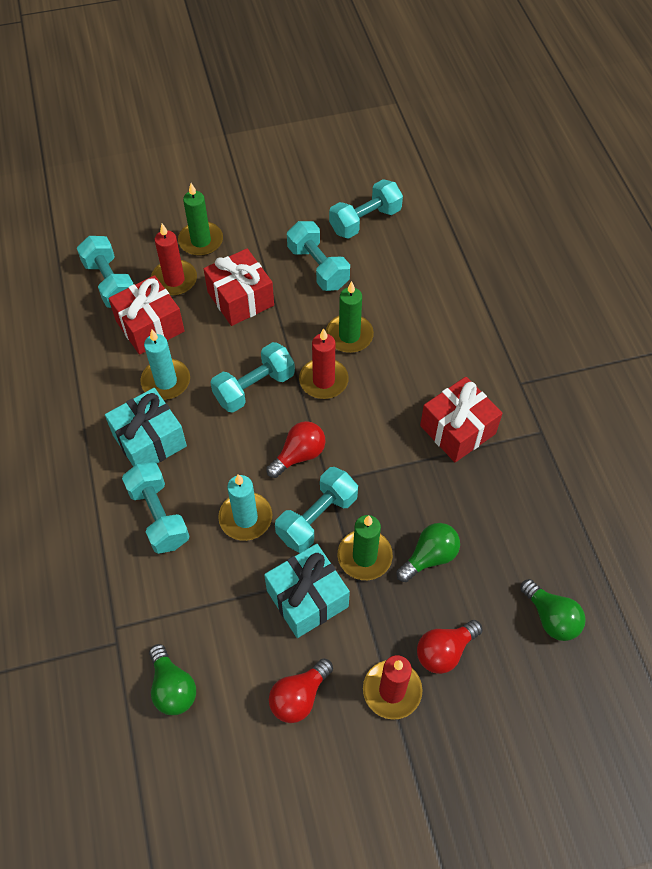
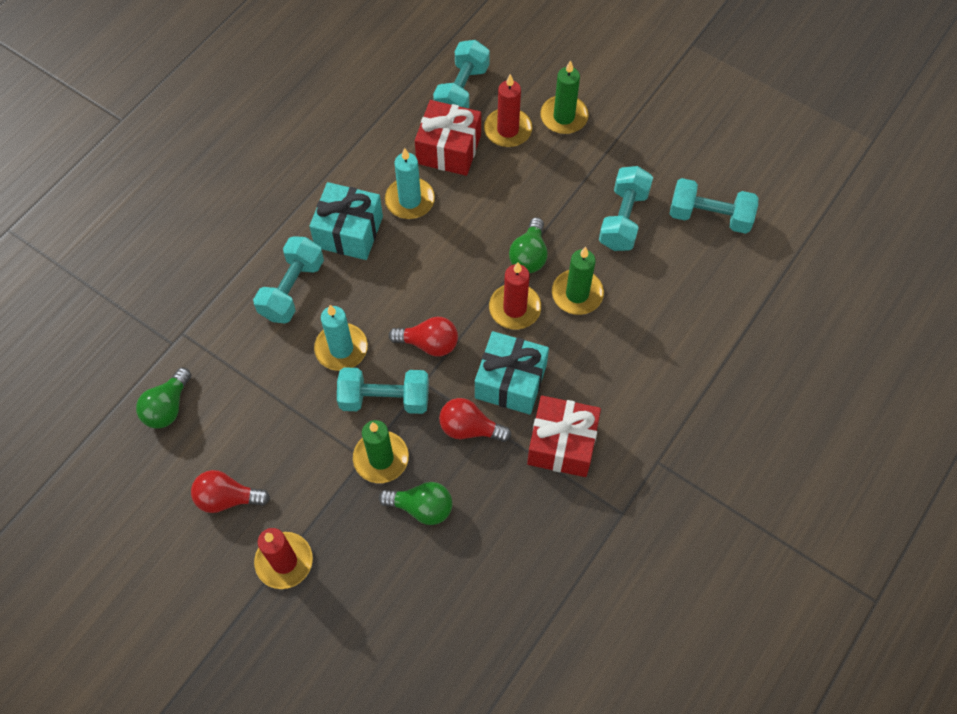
camera: 50 degrees right, 5 degrees up
(240, 299) = (535, 189): red gift -> none
(254, 387) = (461, 264): turquoise dumbbell -> none
(307, 598) = (310, 444): turquoise gift -> turquoise gift (510, 381)
(444, 651) = (348, 577): red light bulb -> red light bulb (469, 428)
(551, 617) = (446, 641): green light bulb -> green light bulb (529, 255)

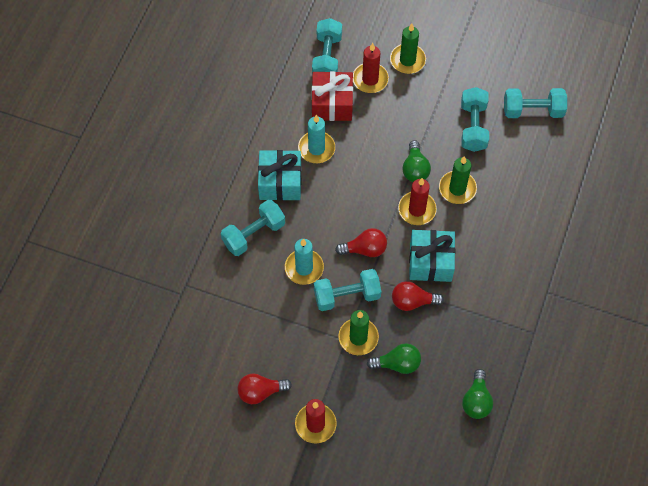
camera: 15 degrees left, 0 degrees up
(168, 407) = (195, 340): green light bulb -> green light bulb (476, 400)
(292, 289) = (254, 234): turquoise dumbbell -> turquoise dumbbell turned 45 degrees clockwise
(562, 444) = (479, 296): red gift -> none

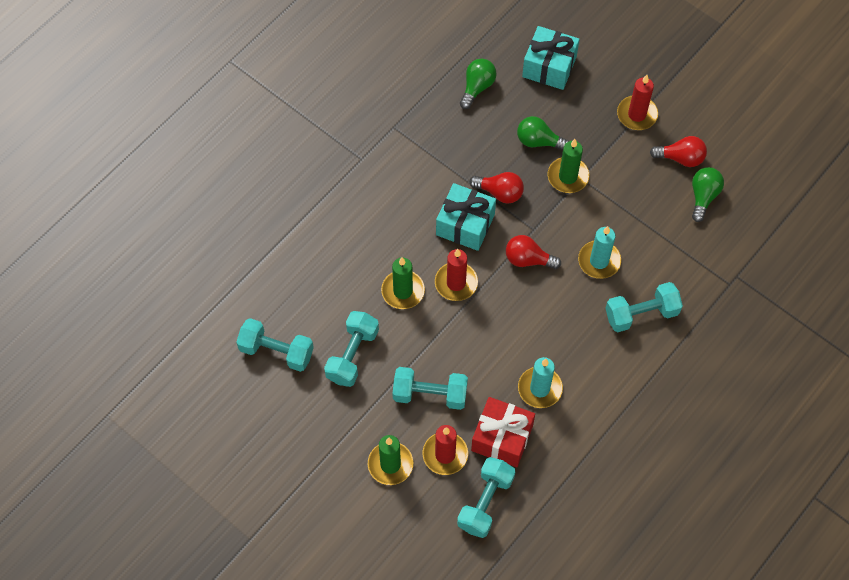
camera: 160 degrees left, 0 degrees up
(280, 182) = (594, 362): turquoise gift -> turquoise gift (549, 67)
(347, 296) = (564, 219): turquoise dumbbell -> turquoise dumbbell (430, 394)
(415, 169) = (439, 328): green light bulb -> green light bulb (703, 196)

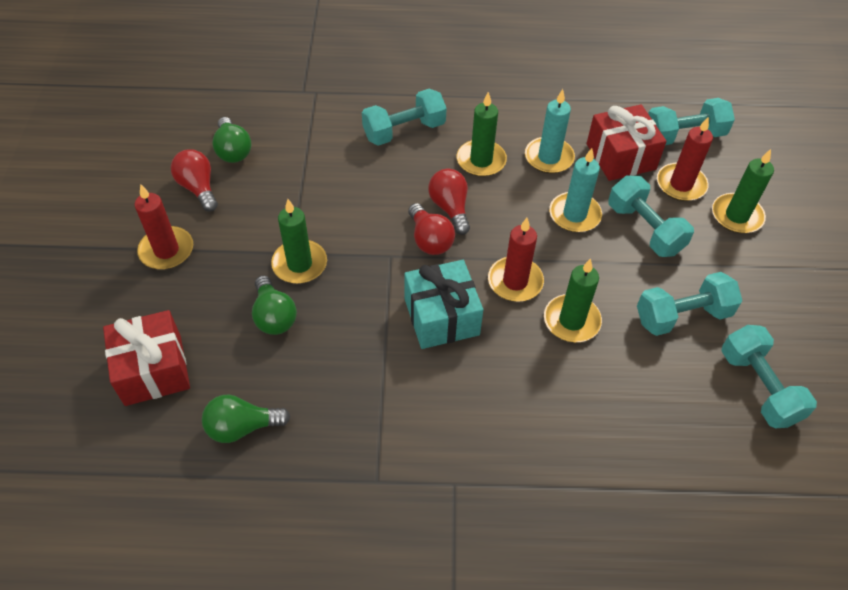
camera: 130 degrees left, 10 degrees down
(500, 193) = (373, 311): red light bulb -> red light bulb (450, 208)
(549, 67) = (153, 370): turquoise gift -> red gift
(572, 342) = (481, 160): none -> green candle
(599, 261) = (378, 187): turquoise candle -> turquoise candle (574, 215)
(641, 314) = (404, 131): turquoise dumbbell -> turquoise dumbbell turned 60 degrees counterclockwise
(703, 196) = (233, 150): green light bulb -> green light bulb turned 90 degrees counterclockwise

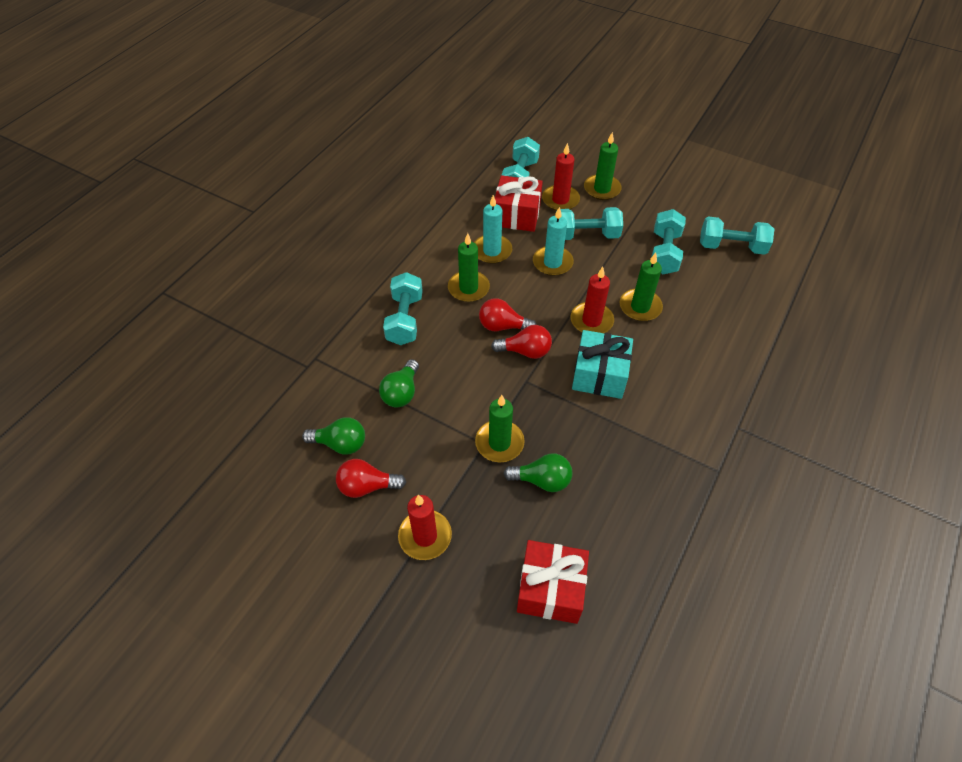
camera: 60 degrees left, 0 degrees up
(242, 427) = (637, 541): green light bulb -> green light bulb (401, 392)

